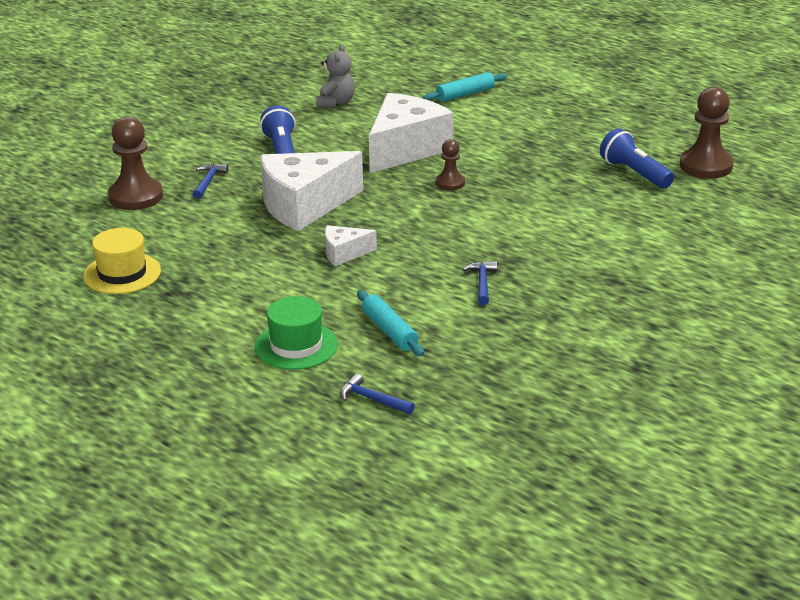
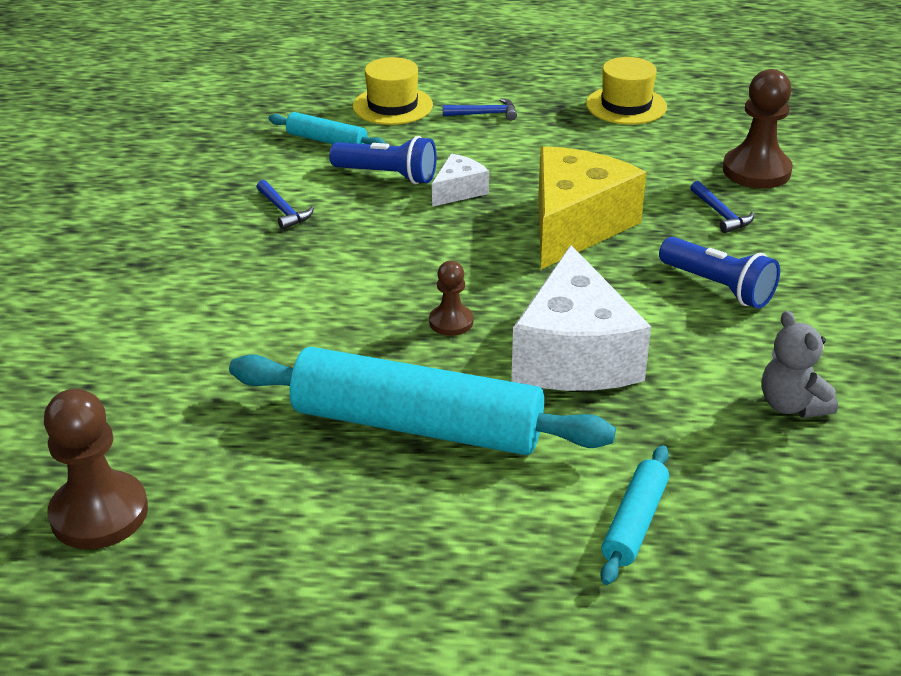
camera: 145 degrees right, 5 degrees up
(296, 346) = (392, 106): green hat -> yellow hat
(304, 205) = (575, 226): white cheese -> yellow cheese
(372, 399) = (284, 93): blue hammer -> blue hammer (485, 114)
(521, 149) = (416, 425): none -> turquoise rolling pin
(634, 173) = (209, 446): blue flashlight -> blue flashlight (387, 175)

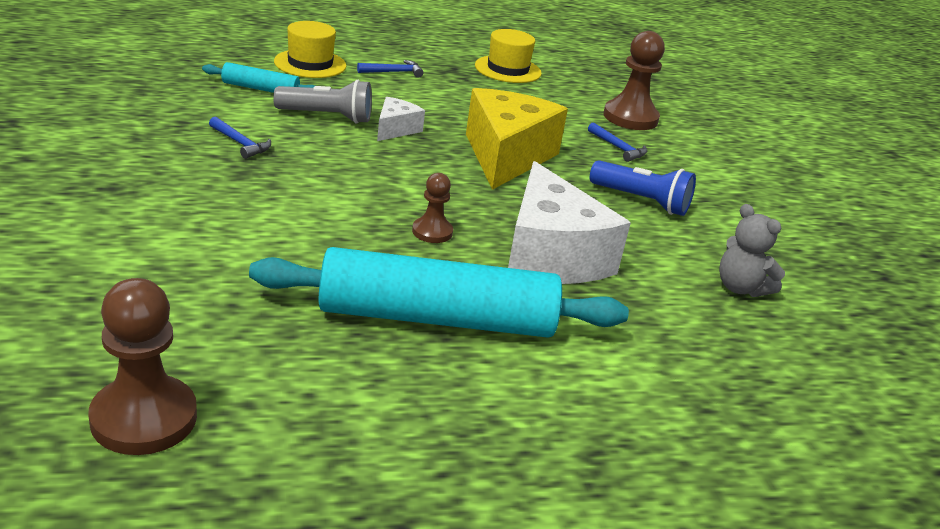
camera: 20 degrees left, 5 degrees down
(387, 175) = (327, 117): blue flashlight -> grey flashlight
(635, 523) = (662, 389): turquoise rolling pin -> none

